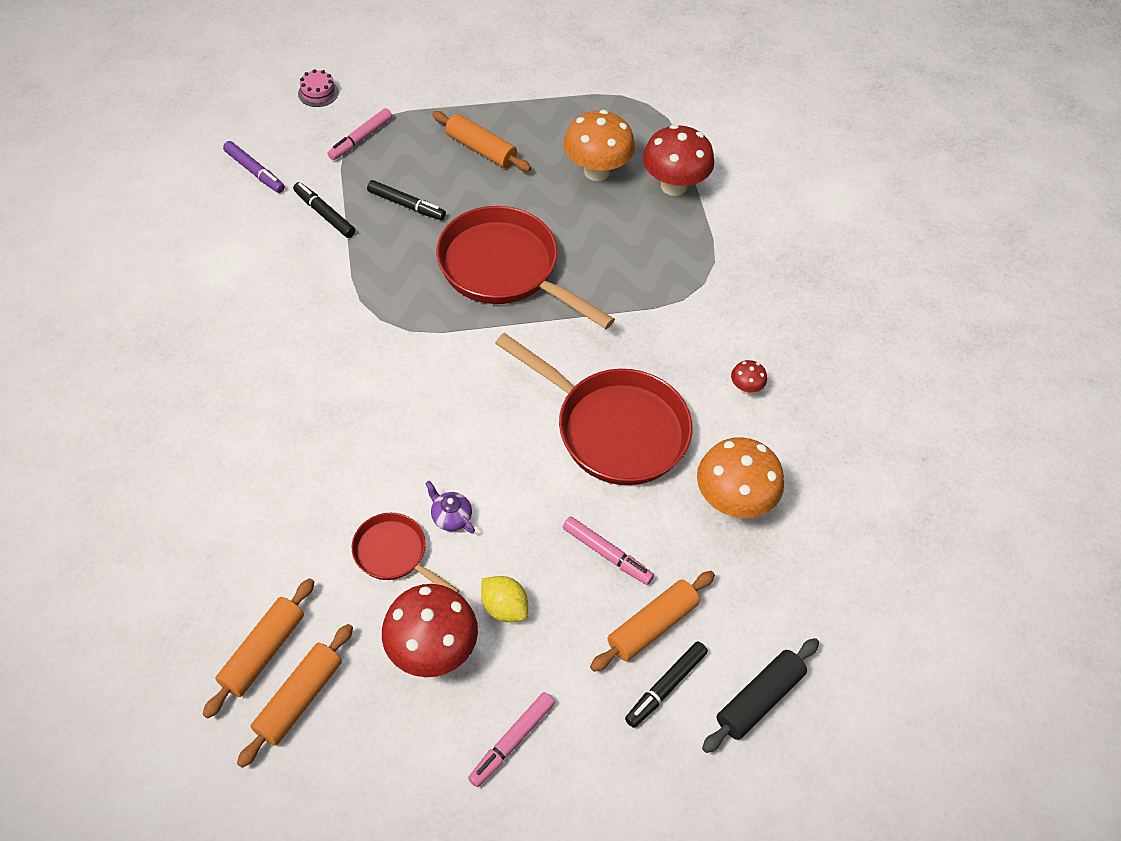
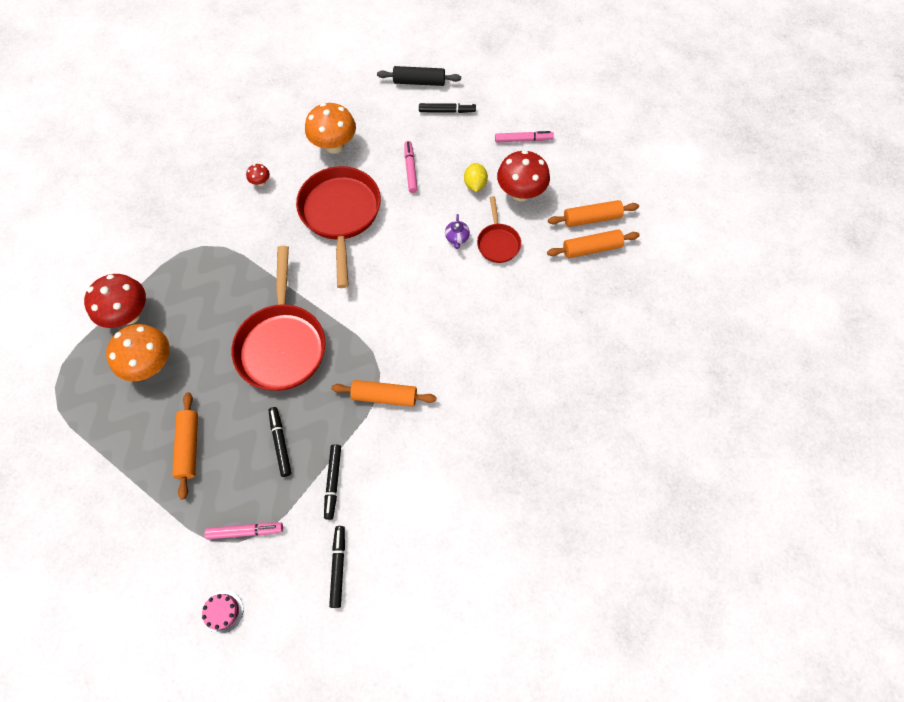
camera: 130 degrees left, 10 degrees up
(255, 172) = (338, 567): purple marker -> black marker
(652, 625) = (426, 132): orange rolling pin -> orange rolling pin (384, 396)

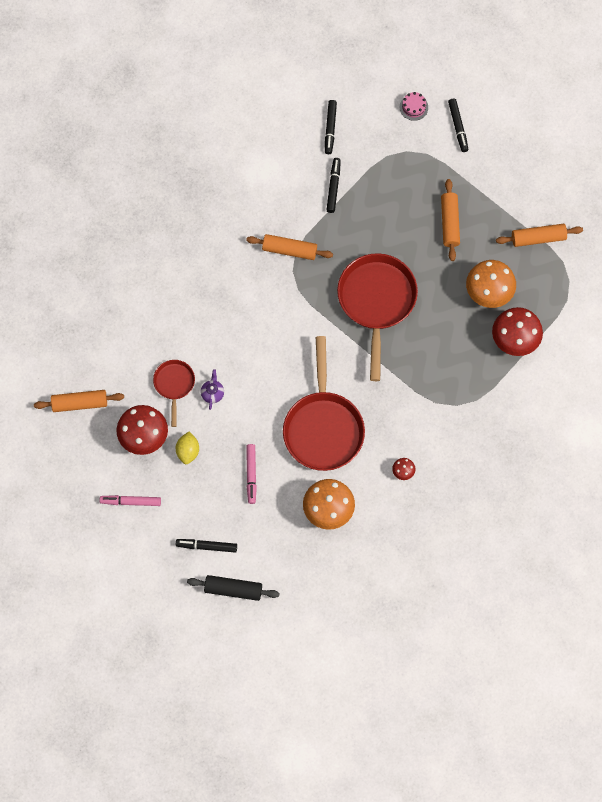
camera: 175 degrees left, 5 degrees up
(245, 531) = (400, 158): pink marker -> none
(280, 443) = (376, 220): black marker -> black marker (458, 127)
(591, 248) = (87, 371): orange rolling pin -> orange rolling pin (538, 238)

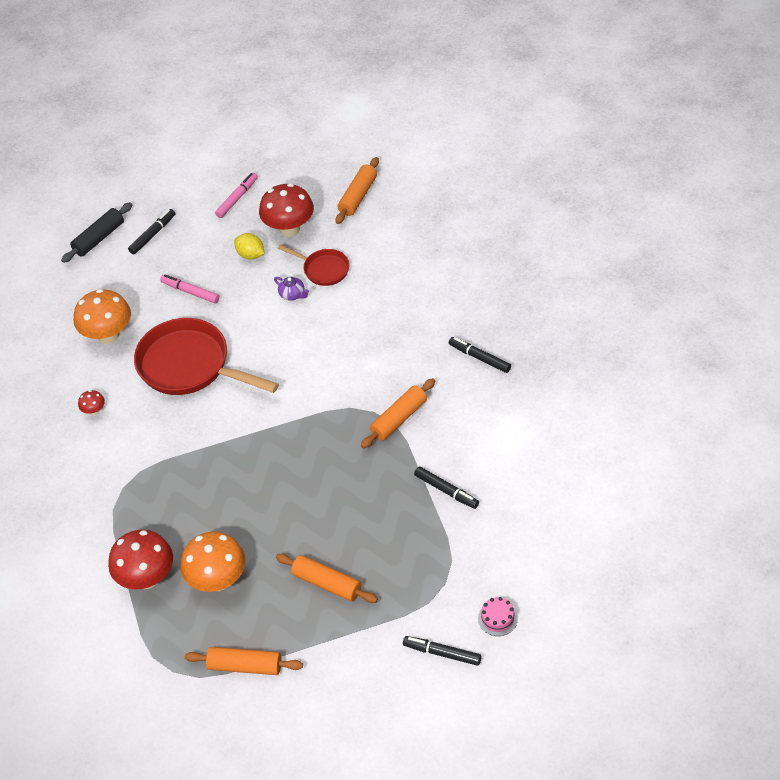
camera: 125 degrees right, 20 degrees down
(330, 129) = (521, 520): black marker -> black marker (479, 358)
(376, 302) = (286, 470): red pan -> none
(538, 238) = (245, 666): orange rolling pin -> orange rolling pin turned 75 degrees clockwise

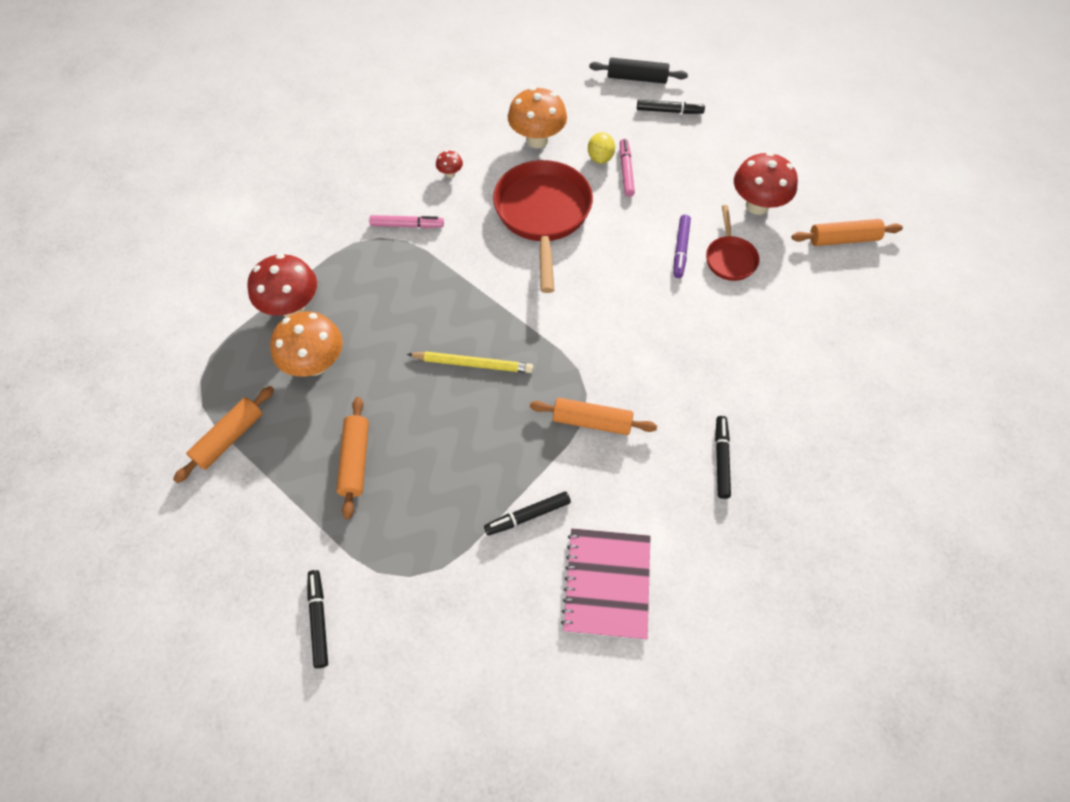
camera: 55 degrees right, 10 degrees up
(237, 198) = (760, 147): pink marker -> pink marker (407, 225)
(245, 666) = (229, 438): orange rolling pin -> orange rolling pin turned 60 degrees clockwise
(250, 255) = (702, 192): yellow lemon -> yellow lemon (600, 158)
(292, 294) = (681, 249): purple teapot -> purple marker
(296, 472) = (473, 364): none -> yellow pencil
(446, 491) = (527, 516): black marker -> black marker turned 60 degrees clockwise
(497, 618) = (389, 657): pink cake -> none
(526, 466) = (607, 584): none -> pink notebook

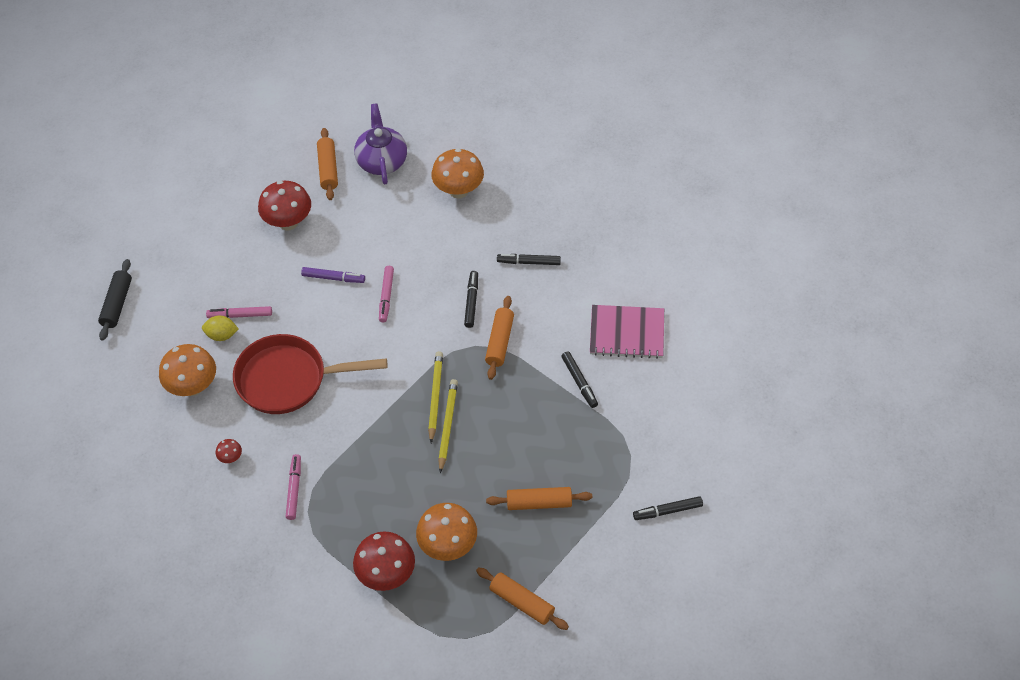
camera: 90 degrees left, 5 degrees down
(513, 351) = (435, 397): none -> yellow pencil
(657, 301) = (386, 296): none -> pink marker
(669, 111) = (166, 279): black marker -> black marker (471, 302)
(730, 258) = (344, 245): red pan -> none
(832, 377) = (458, 190): none -> orange mushroom
(866, 292) = (382, 161): none -> purple teapot

